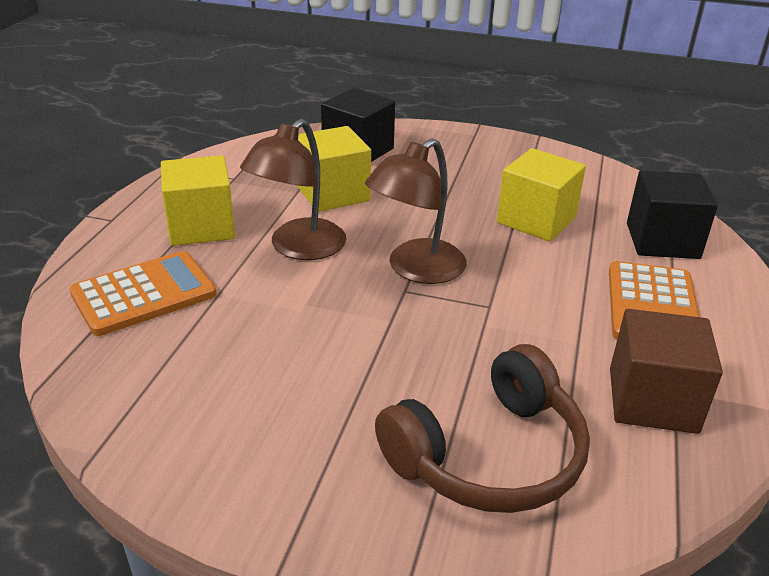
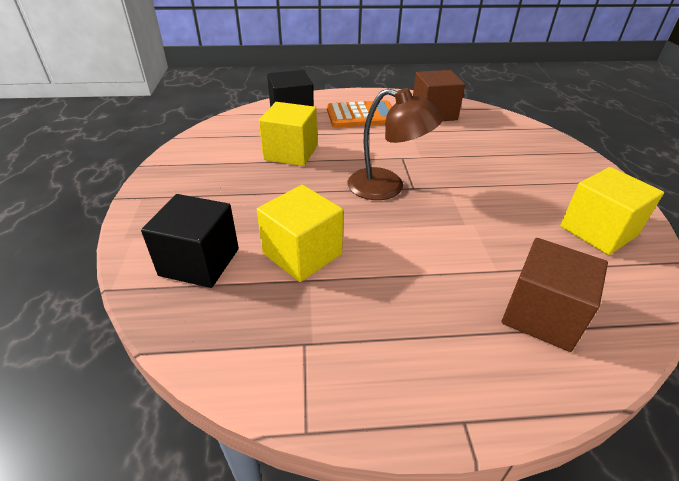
camera: 110 degrees left, 5 degrees up
(144, 294) = (542, 315): orange calculator -> brown cube
(201, 226) = (419, 325): yellow cube -> yellow cube (598, 231)
(298, 248) = (404, 247): brown lamp -> none
(489, 455) = (511, 144): brown headphones -> none

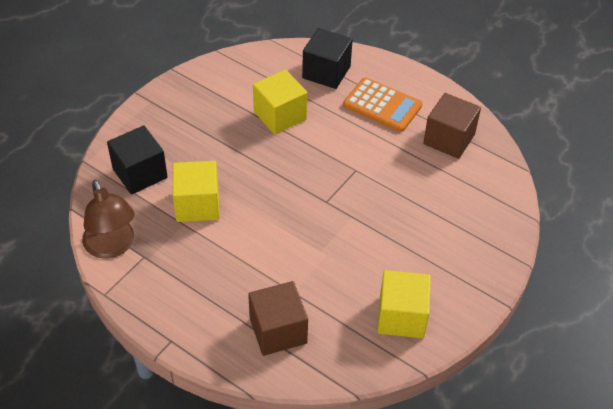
camera: 40 degrees right, 10 degrees up
(387, 187) = (308, 190): brown lamp -> brown lamp (112, 247)

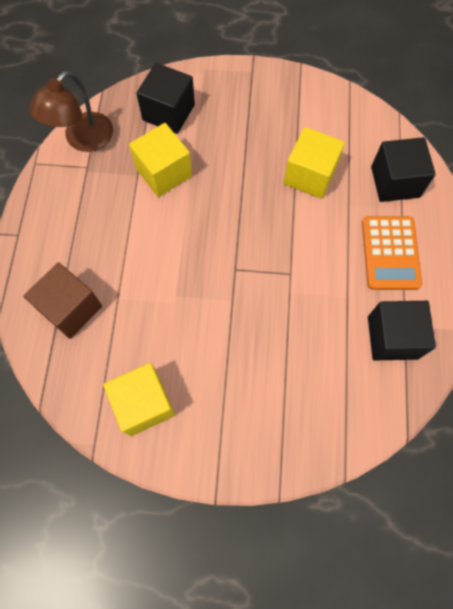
camera: 60 degrees right, 20 degrees up
(449, 139) = (392, 337): brown cube -> black cube

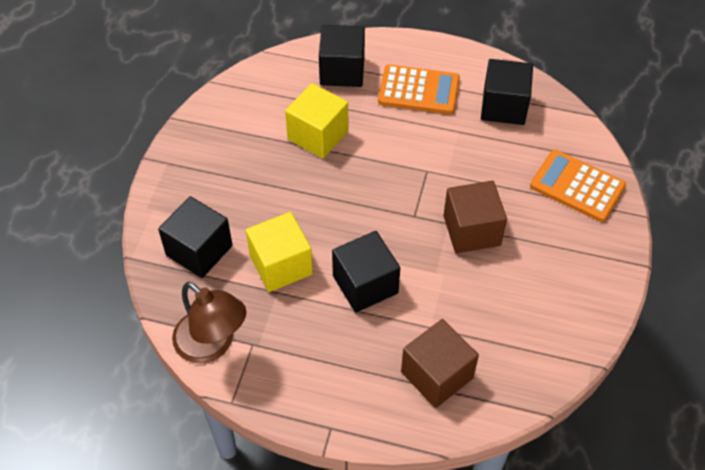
camera: 80 degrees left, 15 degrees down
(144, 404) = (551, 314): yellow cube -> none
(154, 239) = (365, 284): none -> black cube
(227, 321) = (471, 230): none -> brown cube
(303, 421) = (577, 186): none -> orange calculator

